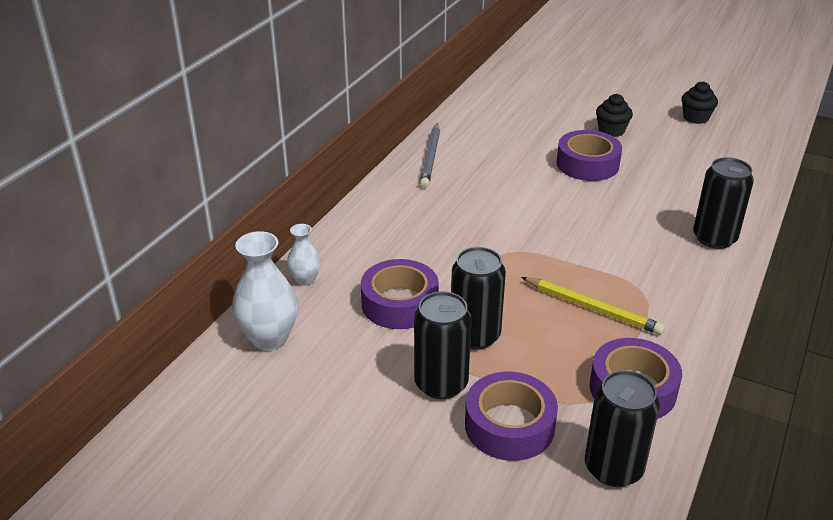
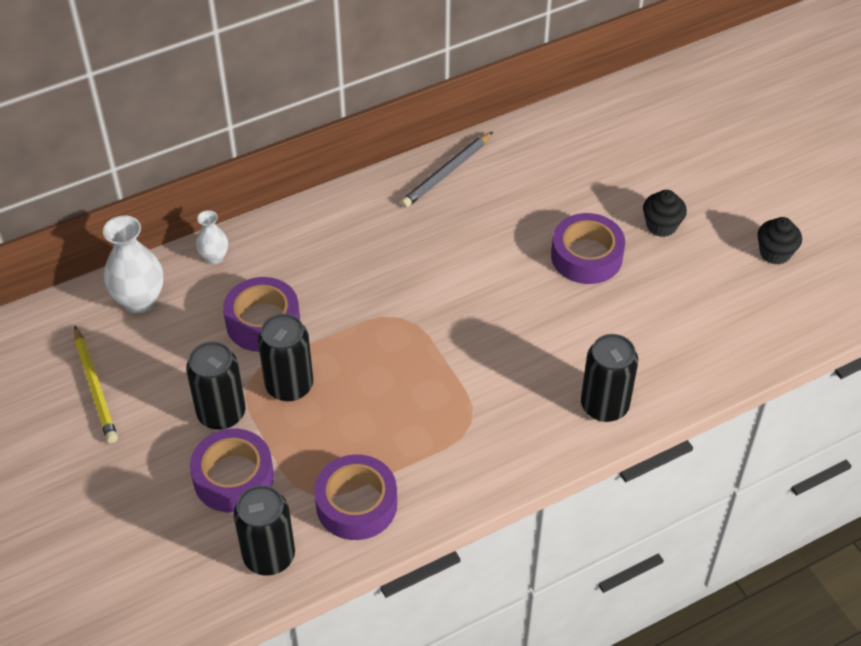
camera: 35 degrees right, 15 degrees up
(593, 308) = (409, 414): yellow pencil -> yellow pencil (95, 387)

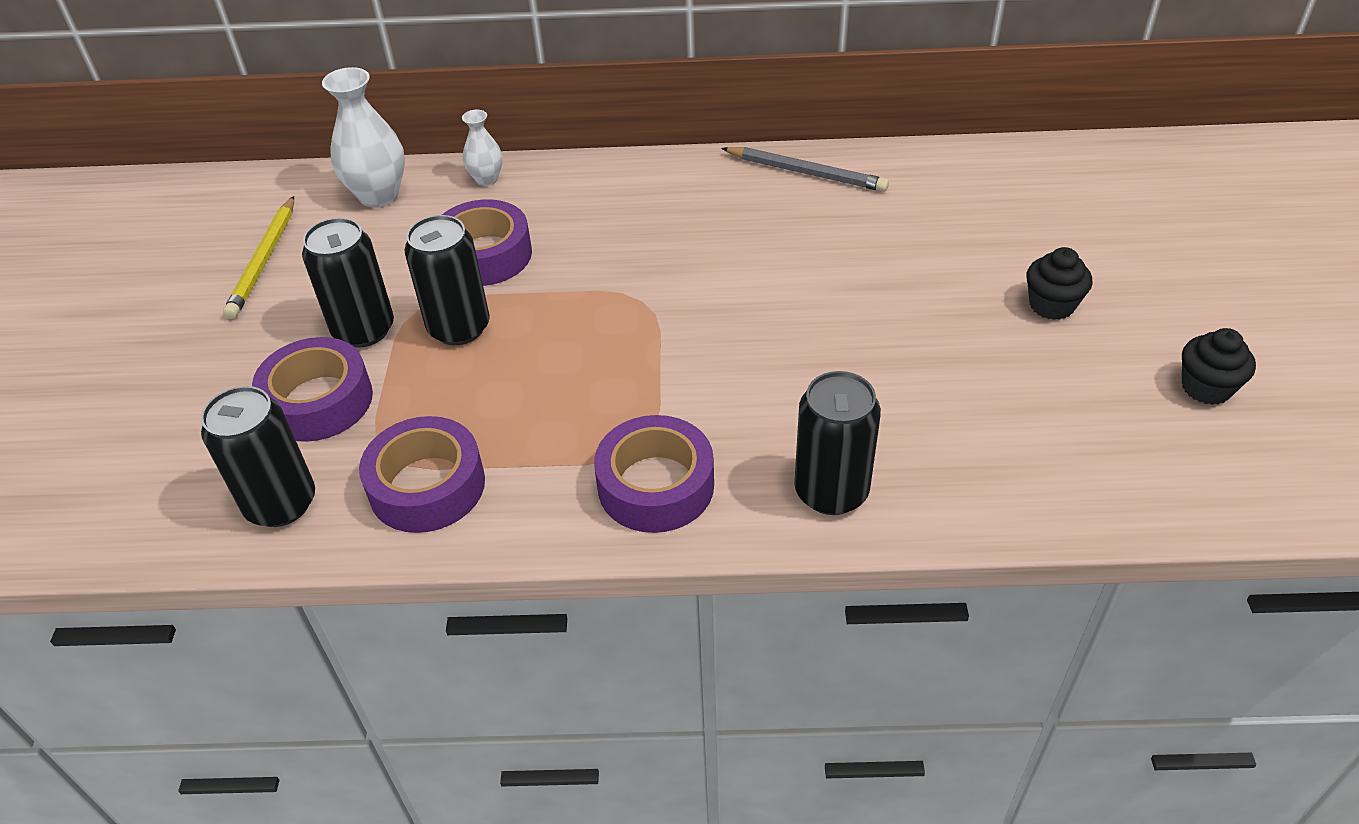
camera: 30 degrees right, 5 degrees down
(446, 173) = (806, 173): grey pencil -> grey pencil turned 135 degrees counterclockwise
(586, 256) = (924, 308): purple tape -> purple tape (656, 485)

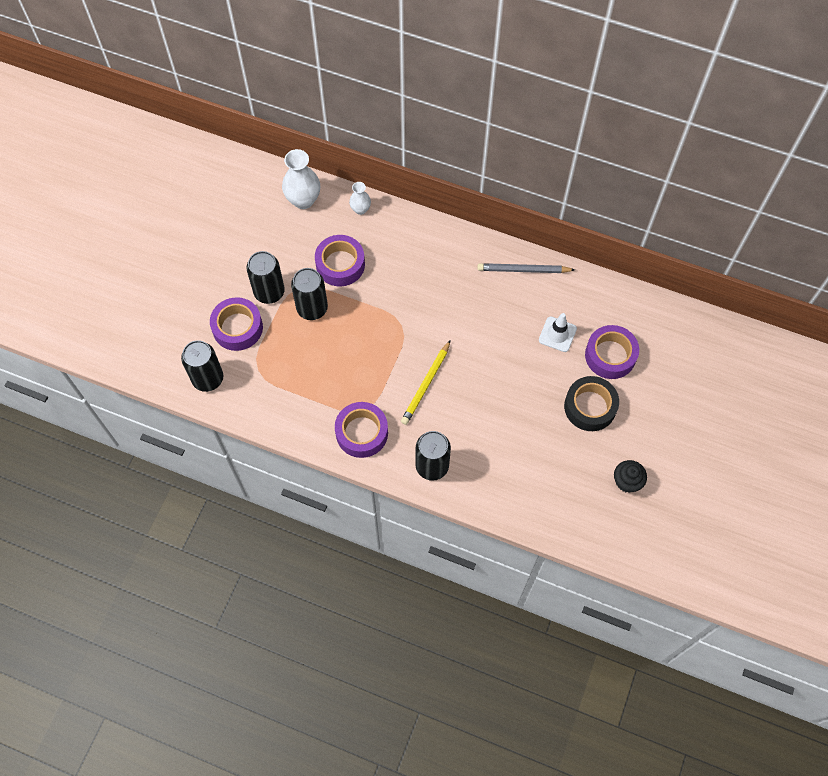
camera: 20 degrees right, 20 degrees up
(264, 260) = (236, 226): yellow pencil -> yellow pencil (426, 384)
(427, 486) = (269, 394): purple tape -> purple tape (610, 355)
(806, 173) = (523, 270): grey pencil -> grey pencil turned 135 degrees clockwise
(921, 231) = (557, 334): none -> white traffic cone
(1051, 305) = (590, 407): black cupcake -> black tape

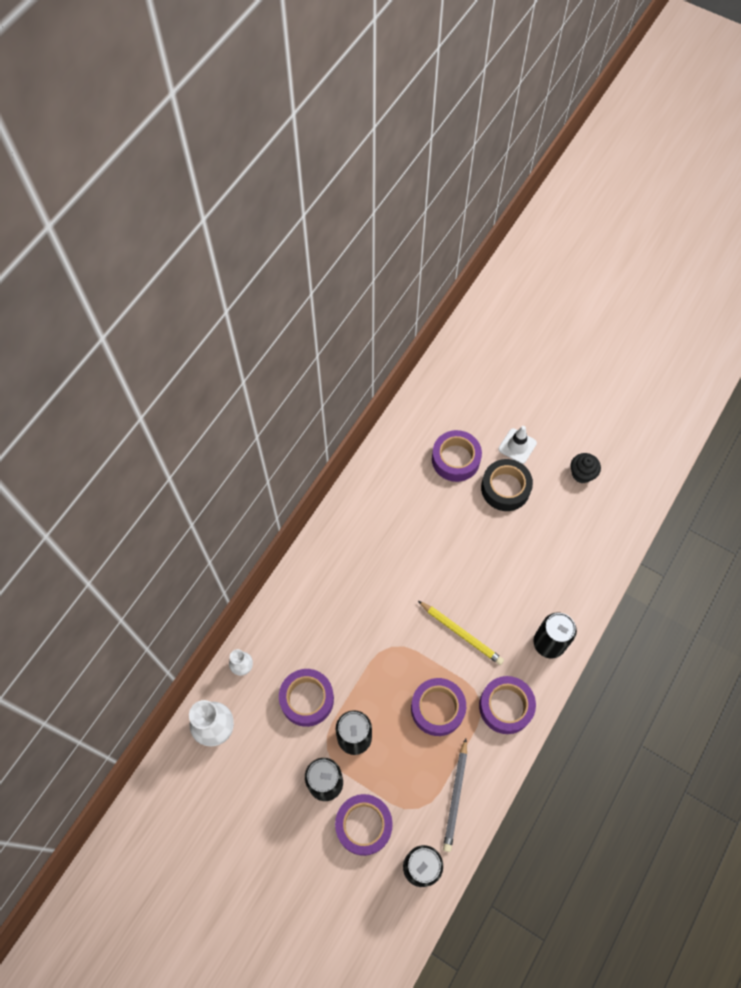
camera: 80 degrees left, 0 degrees up
(350, 373) = (437, 708): none -> purple tape
(523, 270) = (350, 517): grey pencil -> grey pencil (455, 796)
(557, 334) = (426, 500): white traffic cone -> white traffic cone (517, 446)

